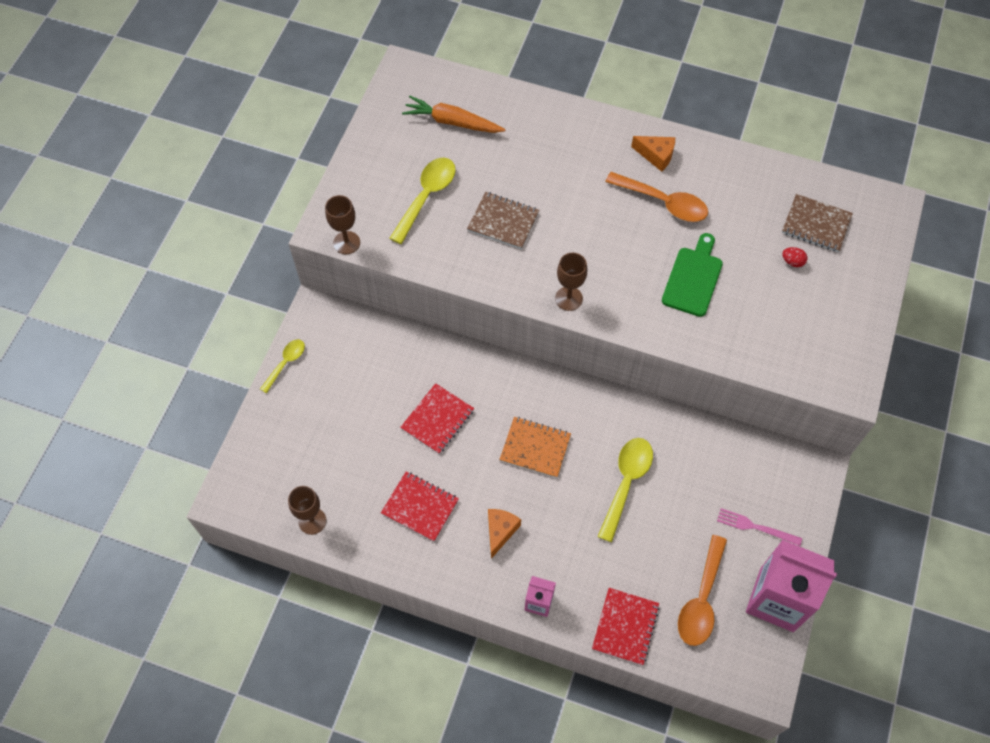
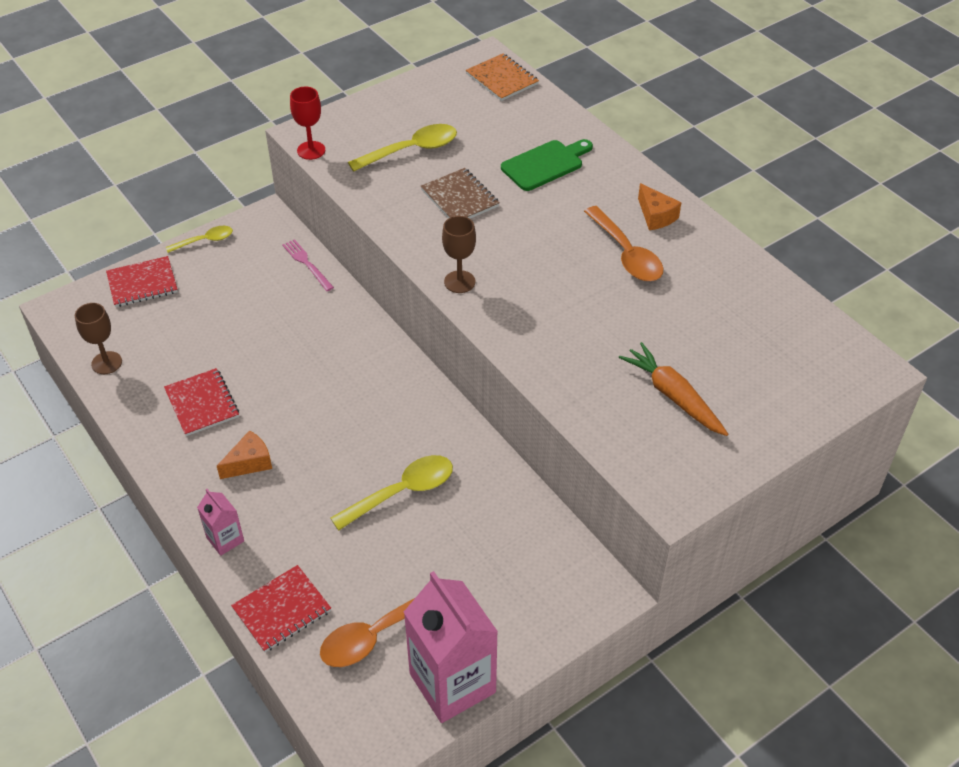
camera: 35 degrees right, 15 degrees down
(346, 243) = (311, 150): brown goblet -> red goblet
(437, 419) = (284, 347): red notebook -> red notebook (142, 283)
(452, 122) = (489, 109): orange carrot -> orange carrot (673, 396)
(535, 448) = (347, 416): orange notebook -> orange notebook (502, 79)
(693, 278) = (596, 325): green cutting board -> green cutting board (545, 164)
(756, 527) = (493, 606): pink fork -> pink fork (307, 264)
(792, 262) = (713, 363): red egg -> none
(816, 224) = (770, 345): brown notebook -> none

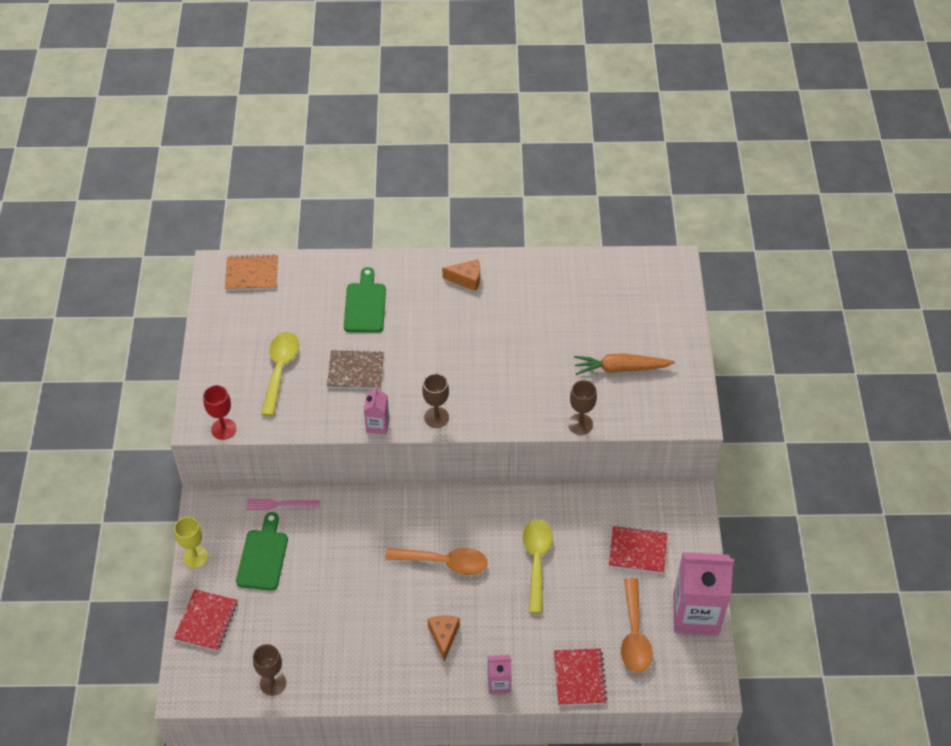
camera: 55 degrees left, 5 degrees up
(202, 403) = (365, 639): red notebook -> red notebook (637, 550)
(205, 241) = (195, 557): yellow spoon -> yellow goblet
(240, 283) = (263, 556): none -> green cutting board
(410, 245) = (377, 425): none -> pink carton
(561, 399) = (580, 424): none -> brown goblet
(626, 254) = (487, 316): orange spoon -> orange spoon (444, 562)

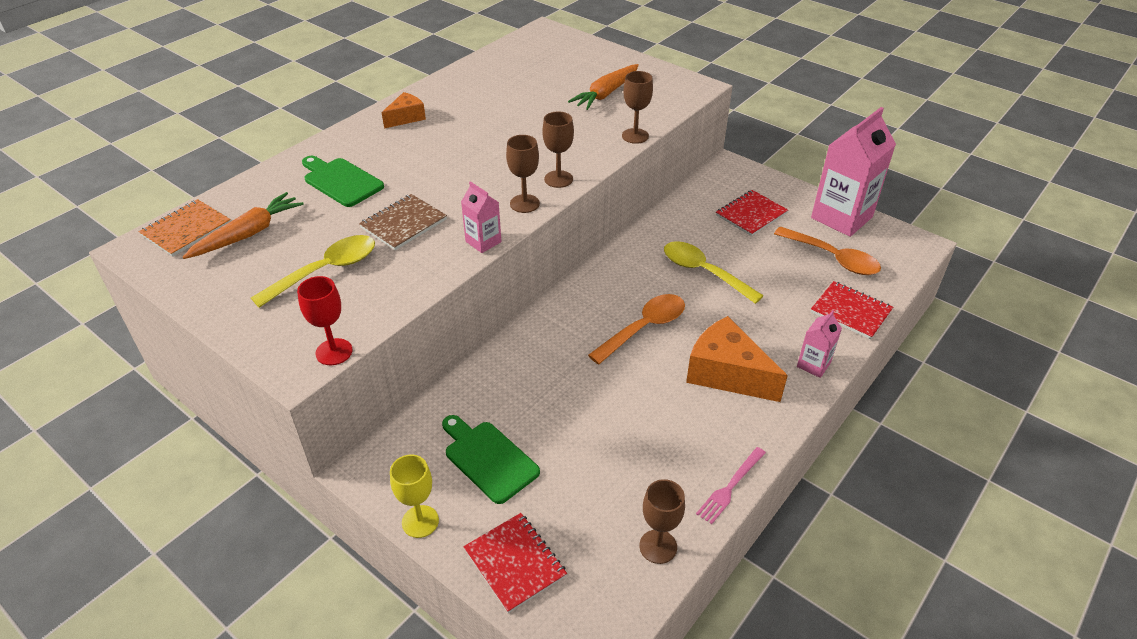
camera: 50 degrees left, 10 degrees down
(275, 305) = (248, 234): none -> orange carrot
(280, 370) = (326, 271): yellow spoon -> yellow spoon turned 90 degrees clockwise
(280, 504) = (442, 407): pink fork -> pink fork (730, 486)
(444, 636) = (726, 373): orange cheese -> orange cheese, size x1.81
(481, 416) = (558, 179): none -> brown goblet

